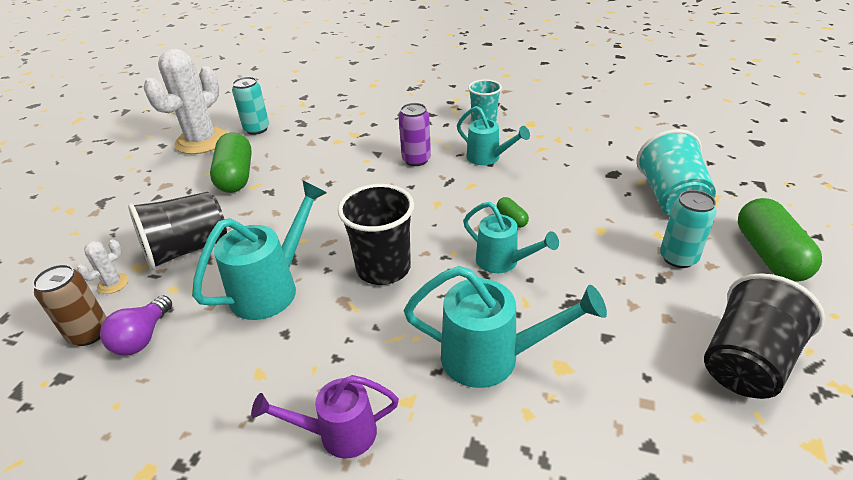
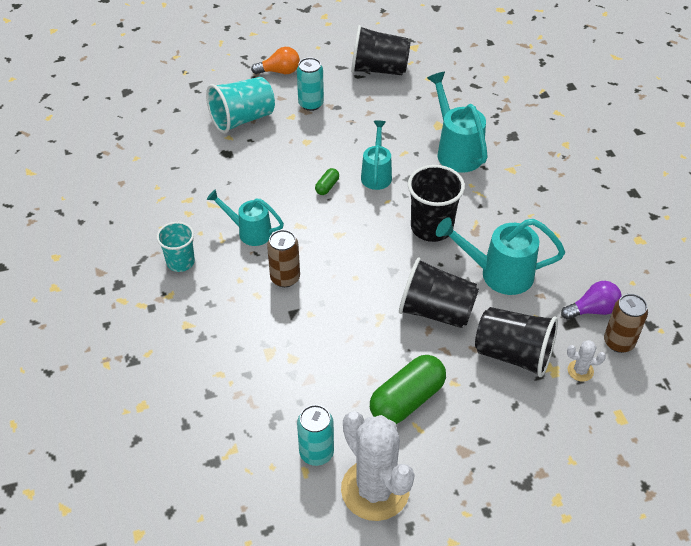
camera: 125 degrees left, 10 degrees up
(202, 141) = (375, 490): white cactus -> white cactus turned 60 degrees clockwise
(286, 224) = (436, 311): none -> black cup
(339, 434) = (552, 184): purple watering can -> none
(416, 160) = (285, 278): purple can -> brown can
(488, 158) = (250, 232): turquoise watering can -> turquoise watering can turned 75 degrees counterclockwise
(769, 255) = (279, 71): green capsule -> orange light bulb

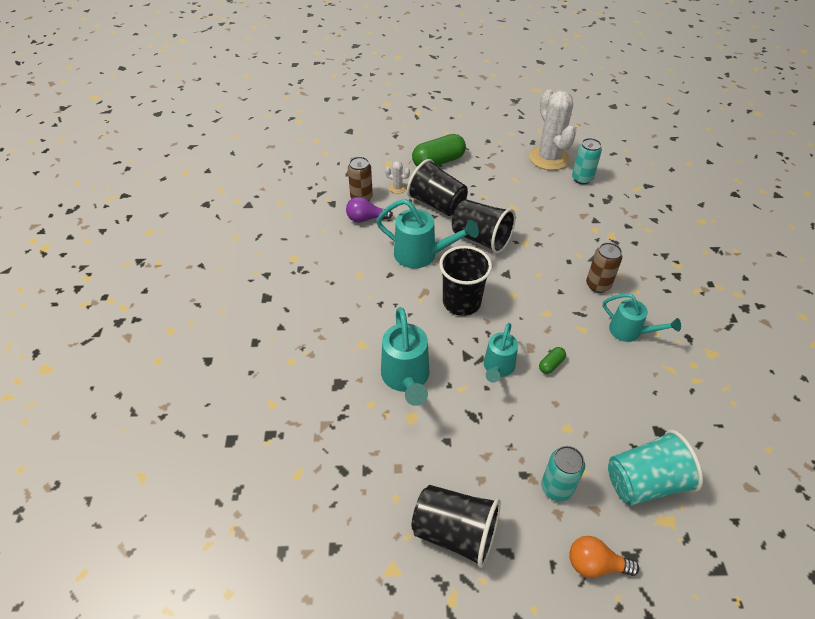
camera: 165 degrees left, 0 degrees up
(180, 262) = (692, 316): turquoise cup -> none
(407, 400) = (518, 193): green capsule -> green capsule (438, 161)

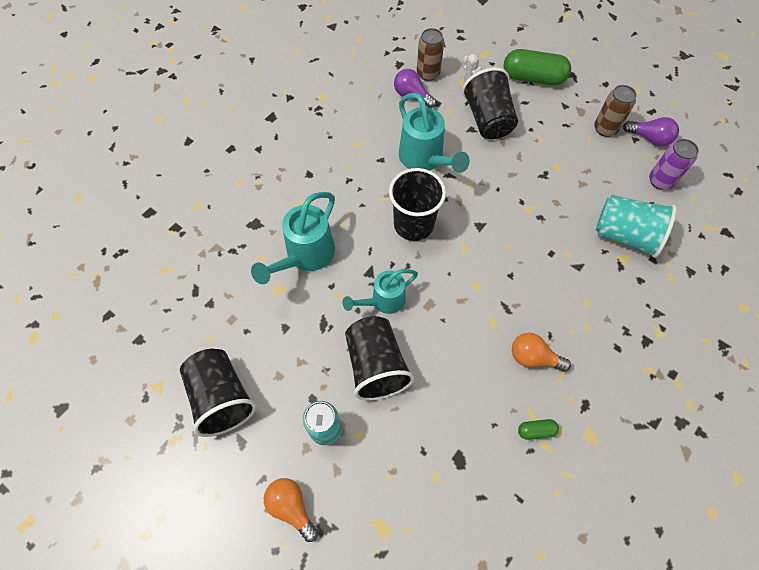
camera: 40 degrees right, 15 degrees up
(481, 239) = (492, 178): black cup -> black cup (376, 365)
(549, 158) = (649, 138): white cactus -> purple light bulb
(551, 364) = (430, 331): green capsule -> green capsule (536, 431)
(582, 179) = (660, 181): turquoise can -> purple can
(598, 285) = (553, 294): brown can -> brown can (605, 129)
(630, 332) = (533, 357): turquoise watering can -> orange light bulb
(645, 482) = (399, 485): turquoise cup -> turquoise cup (625, 235)

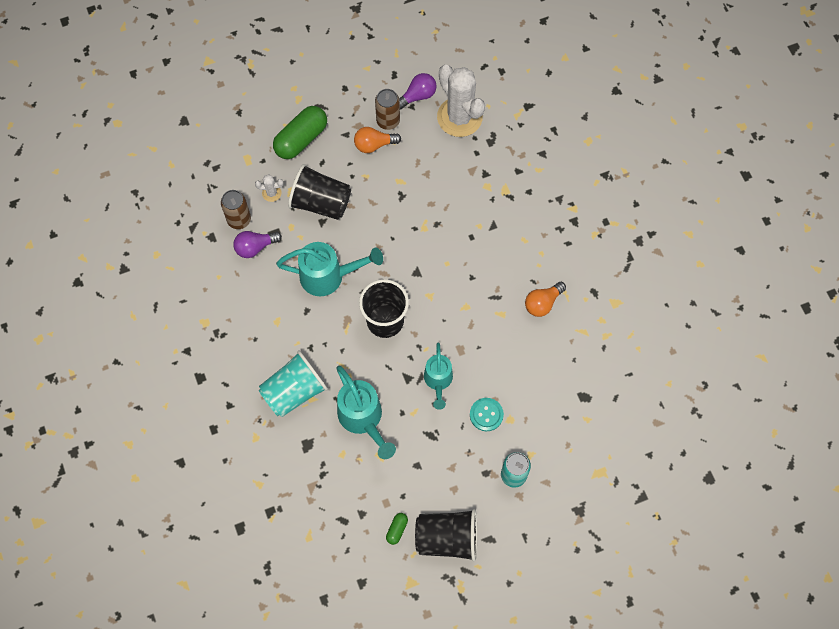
camera: 60 degrees left, 5 degrees up
(291, 507) = (554, 525): orange light bulb -> orange light bulb (374, 145)
(376, 365) = (486, 415): black cup -> turquoise button
(536, 431) = (593, 335): green capsule -> green capsule (397, 529)
(625, 235) = (488, 175): turquoise cup -> turquoise cup (294, 391)
(660, 181) = (459, 117): purple can -> white cactus

